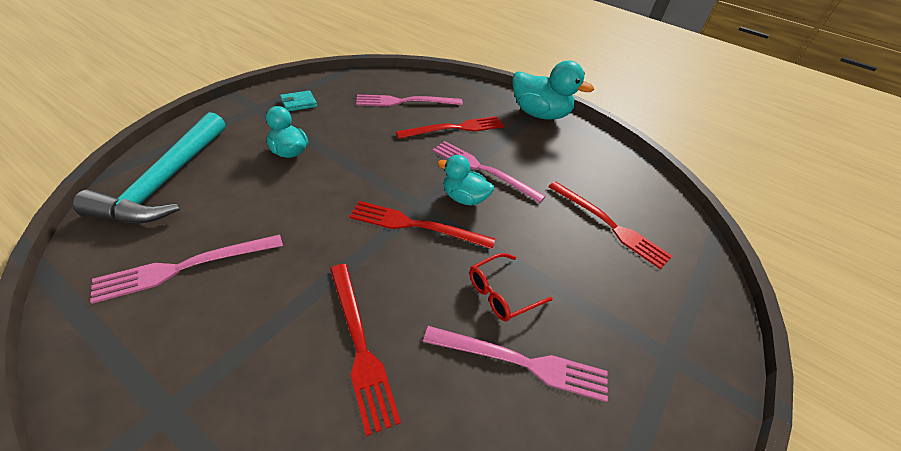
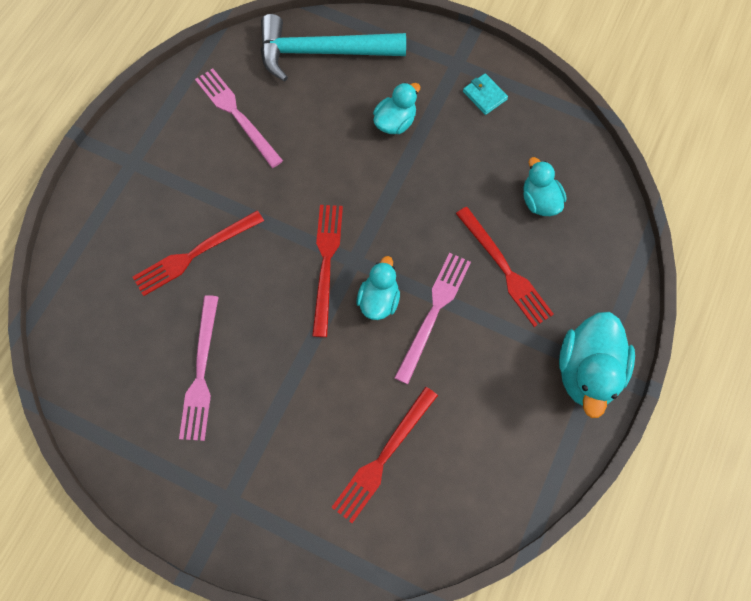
camera: 85 degrees right, 25 degrees up
(405, 102) = (539, 201): pink fork -> turquoise duck
(502, 293) = (265, 351): red glasses -> none

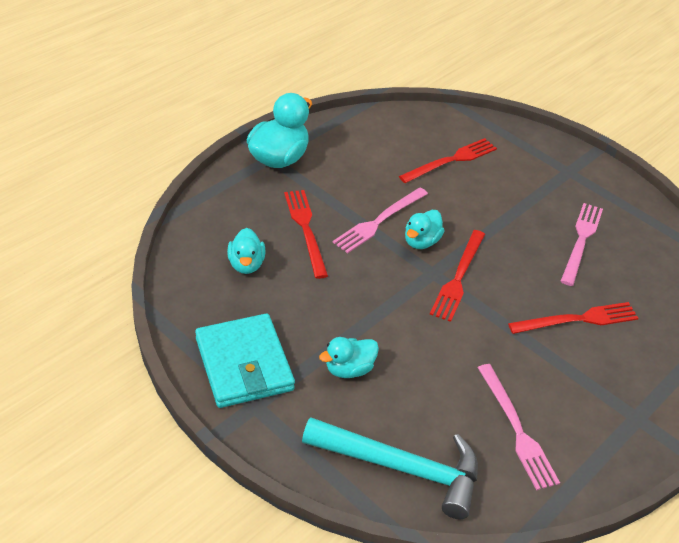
camera: 165 degrees left, 25 degrees down
(484, 95) = (244, 364): turquoise wallet -> turquoise wallet, size x2.36

